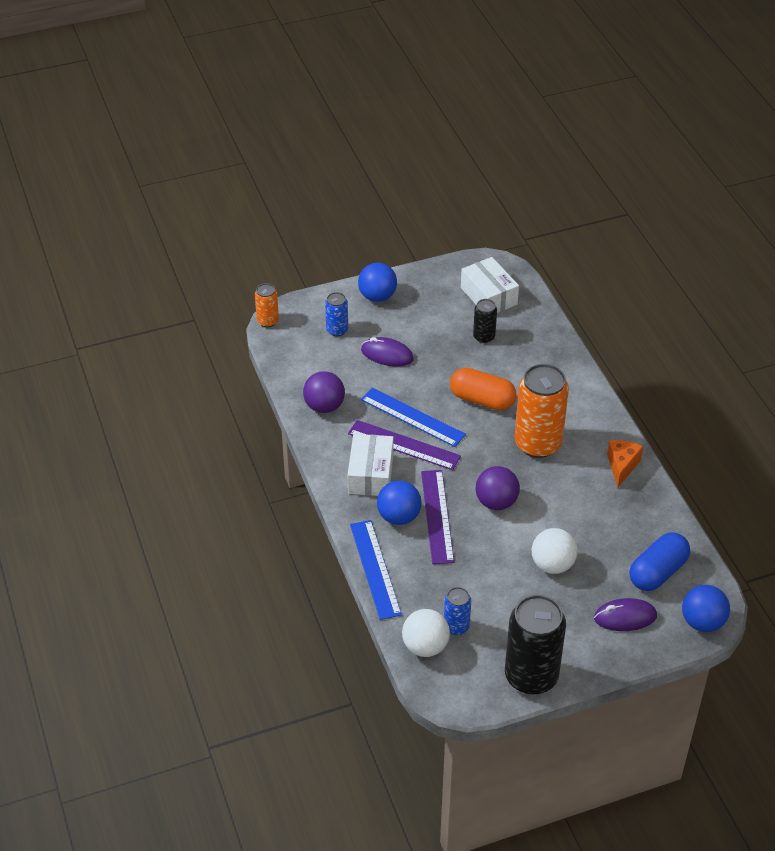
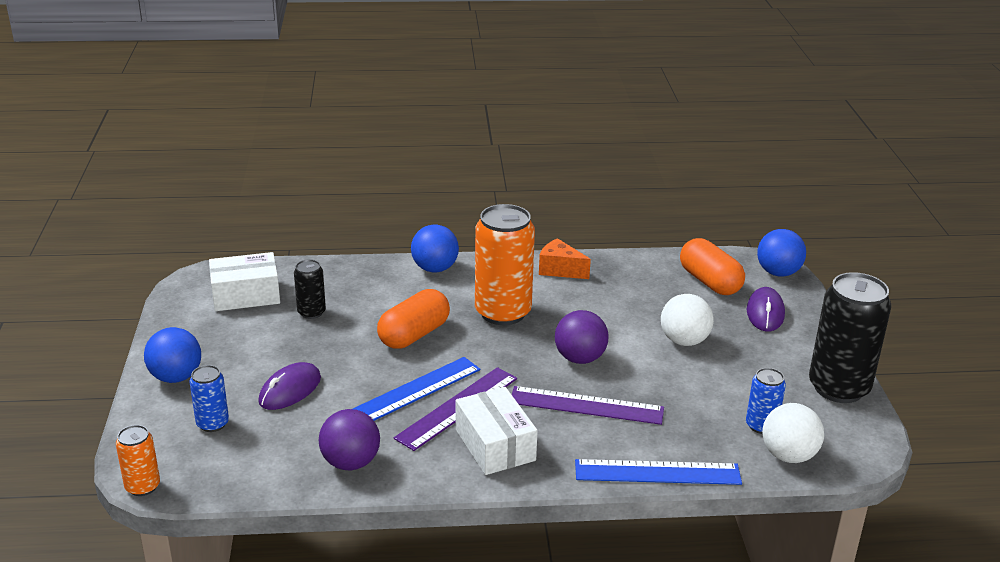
camera: 75 degrees left, 15 degrees down
(371, 474) = (495, 445): white box -> white box turned 45 degrees clockwise
(399, 516) = (576, 436): blue ball -> blue ball (435, 268)
(657, 572) = (709, 282): blue capsule -> orange capsule

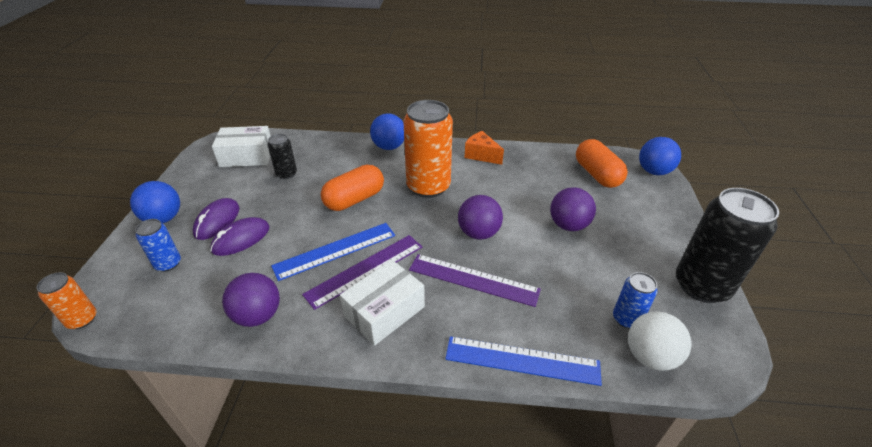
camera: 10 degrees right, 10 degrees up
(495, 445) = (384, 311): white box -> white box turned 60 degrees clockwise
(684, 341) = (568, 225): white ball -> purple ball
(765, 313) = (640, 206): purple mouse -> purple mouse (217, 221)

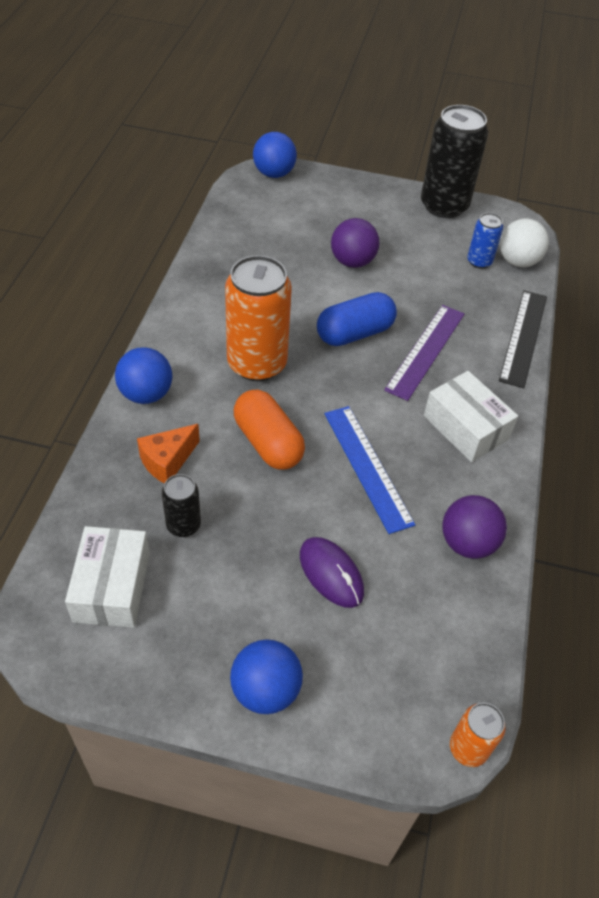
camera: 85 degrees left, 10 degrees up
(168, 264) = (371, 661): blue can -> none
(217, 221) = (286, 610): purple mouse -> none
(365, 270) = (403, 440): purple ruler -> none
(478, 233) = (354, 333): purple ball -> blue capsule
(481, 155) = (200, 301): orange cheese -> orange cheese (167, 461)
(522, 360) = (523, 337): blue ruler -> black ruler
(597, 175) = (269, 215): orange capsule -> none

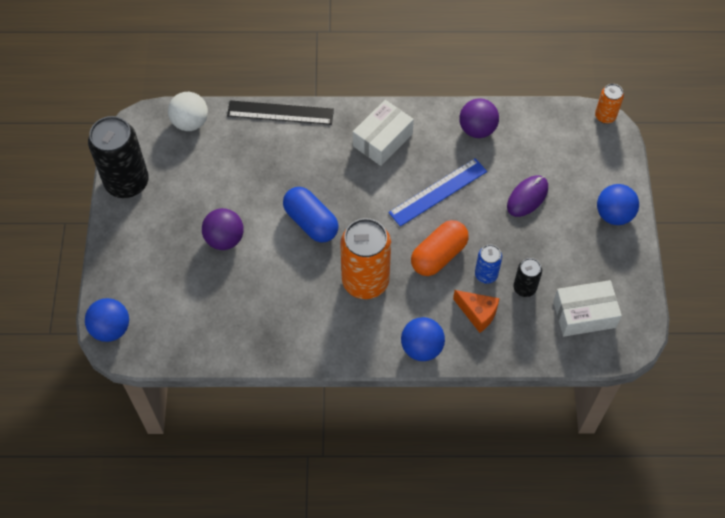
camera: 100 degrees left, 10 degrees up
(425, 351) = (315, 173): purple ruler -> none
(479, 261) = (198, 149): blue can -> blue can (486, 274)

